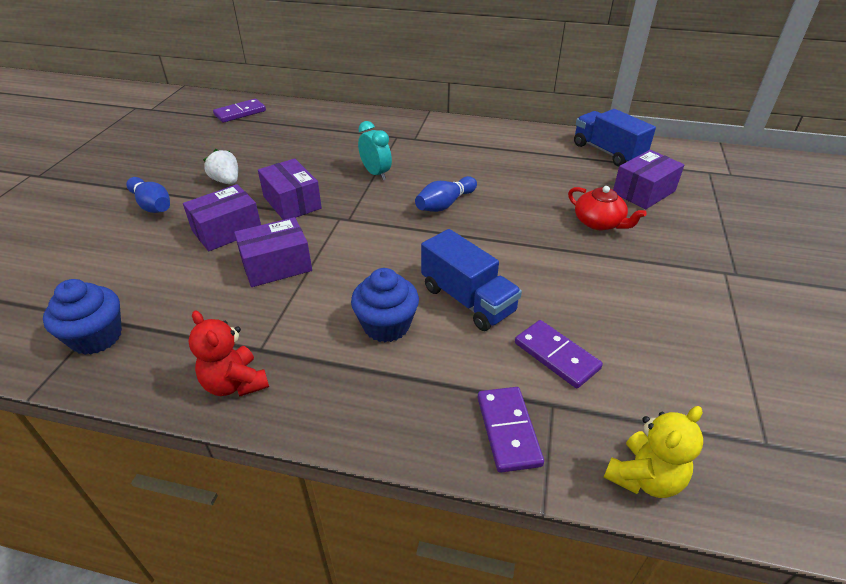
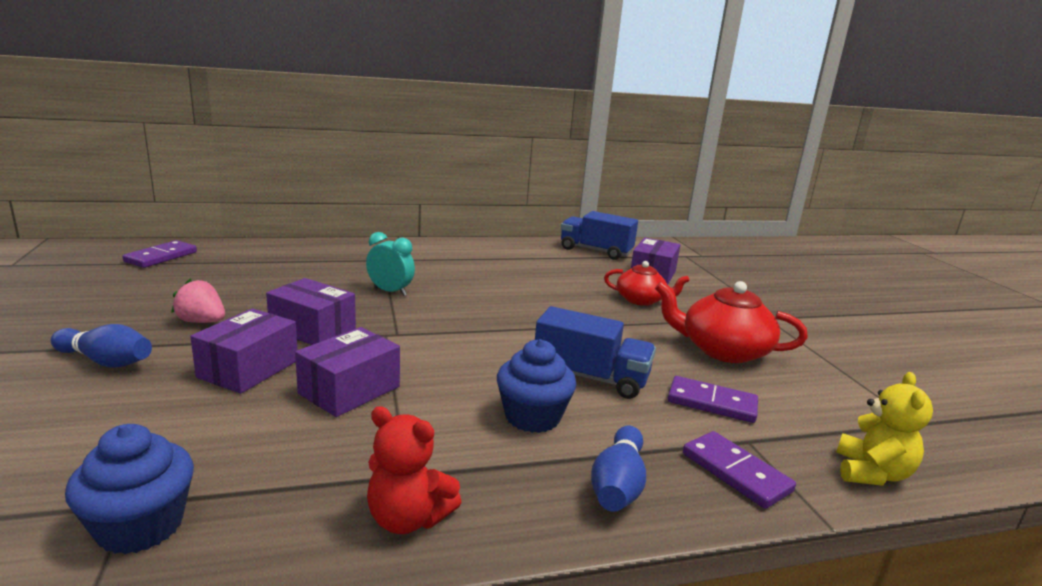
camera: 30 degrees left, 20 degrees down
(226, 181) = (202, 322): white strawberry -> pink strawberry
(445, 204) = (490, 306): blue bowling pin -> blue bowling pin (618, 485)
(628, 301) = (723, 350): none -> red teapot

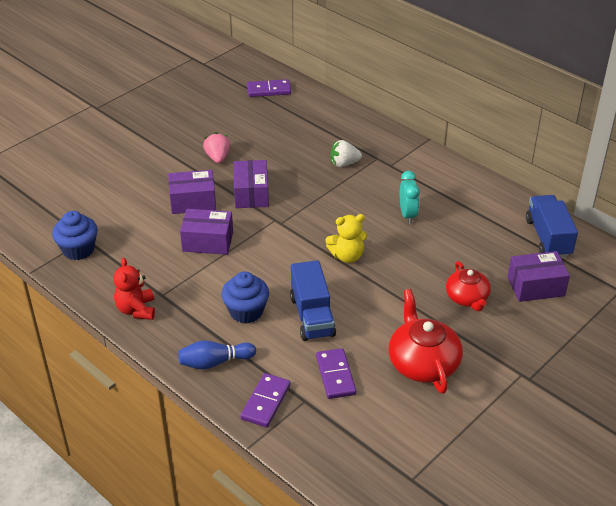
camera: 60 degrees right, 20 degrees up
(105, 361) = (156, 162): blue bowling pin -> none
(361, 273) = (344, 164): none -> white strawberry
(390, 291) = (331, 189): turquoise clock -> turquoise clock (407, 215)
(871, 473) = (319, 459): yellow teddy bear -> yellow teddy bear (347, 256)

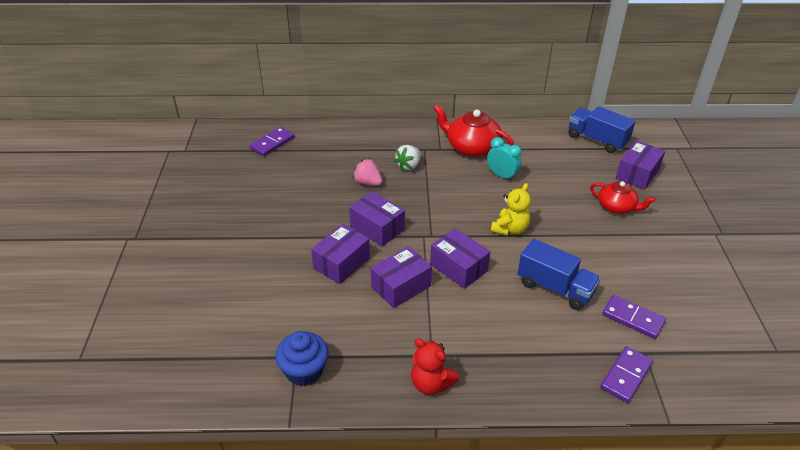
camera: 45 degrees left, 0 degrees up
(215, 362) = (550, 376): blue bowling pin -> none
(217, 157) = (309, 216): pink strawberry -> pink strawberry (367, 183)
(246, 311) = (509, 319): blue cupcake -> none
(265, 256) = (458, 267): none -> purple box
(266, 402) = (626, 376): purple domino -> purple domino turned 60 degrees clockwise
(423, 363) = (662, 268): red teapot -> red teapot (472, 147)

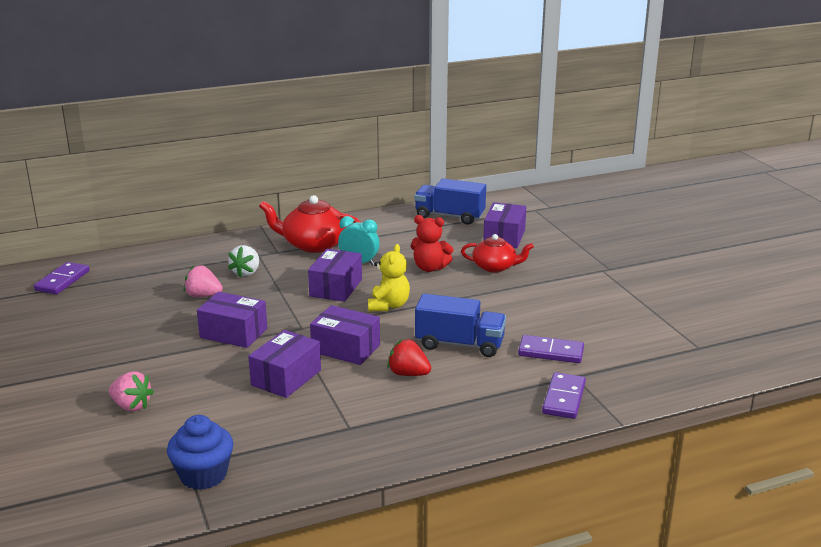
camera: 20 degrees left, 15 degrees down
(277, 283) = (131, 406): none -> pink strawberry
(341, 263) = (204, 372): purple box -> purple box (336, 287)
(431, 383) = (359, 451): red teddy bear -> red teddy bear (430, 268)
(500, 309) = (408, 374): none -> red strawberry

